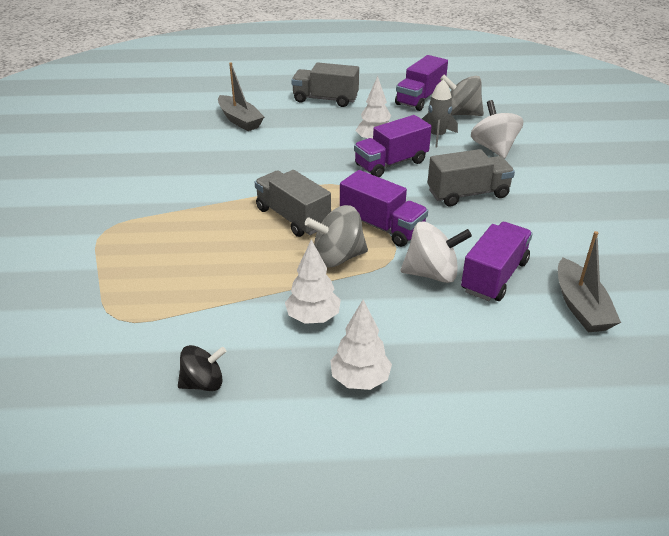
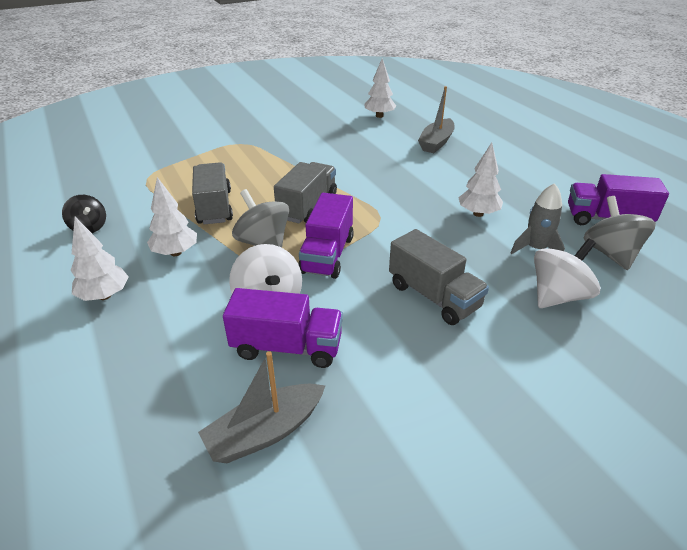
camera: 65 degrees right, 0 degrees up
(147, 130) = (379, 116): none -> white tree
(325, 99) = (526, 168): grey truck -> grey truck (214, 207)
(391, 163) = (445, 233): purple truck -> none

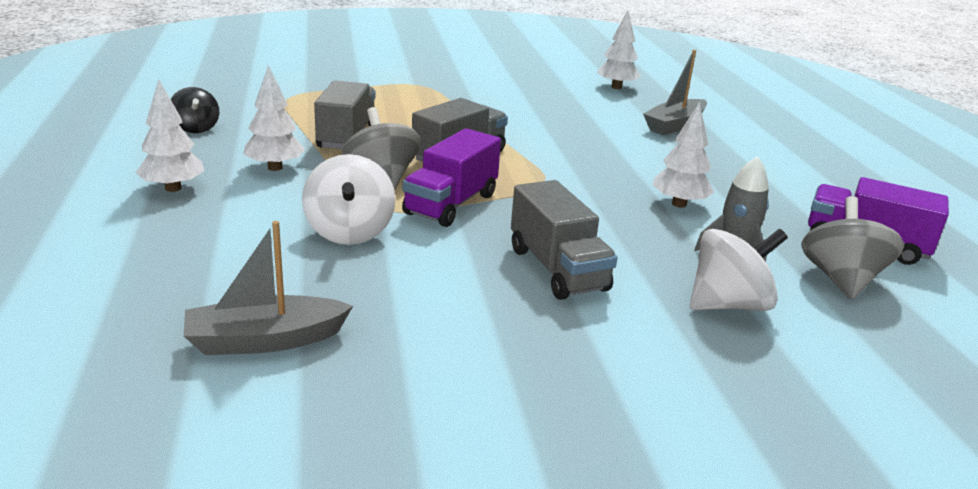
camera: 15 degrees right, 10 degrees down
(287, 347) = (342, 275): purple truck -> none

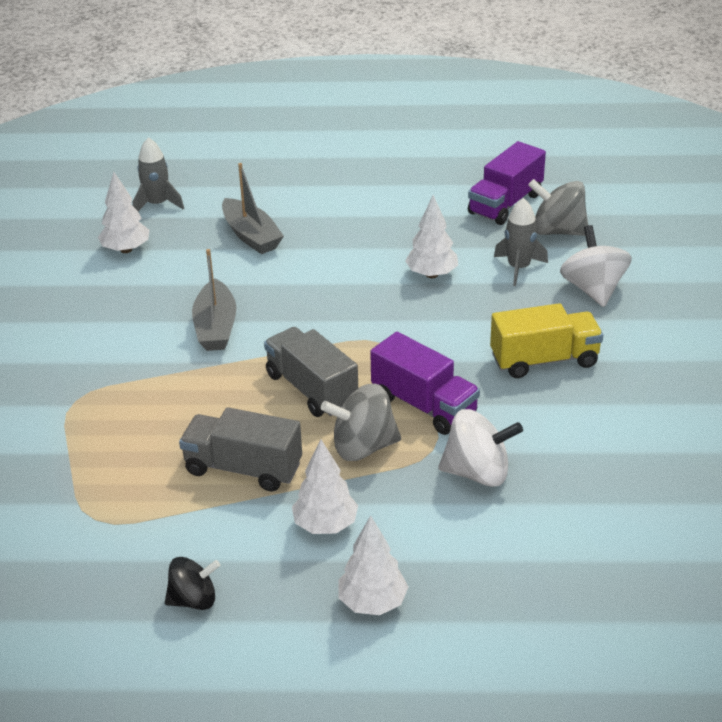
camera: 75 degrees left, 10 degrees up
(265, 340) = (653, 522): grey boat -> grey boat (215, 327)
(557, 269) = (544, 360): grey truck -> yellow truck
(690, 93) = (157, 204): none -> grey rocket

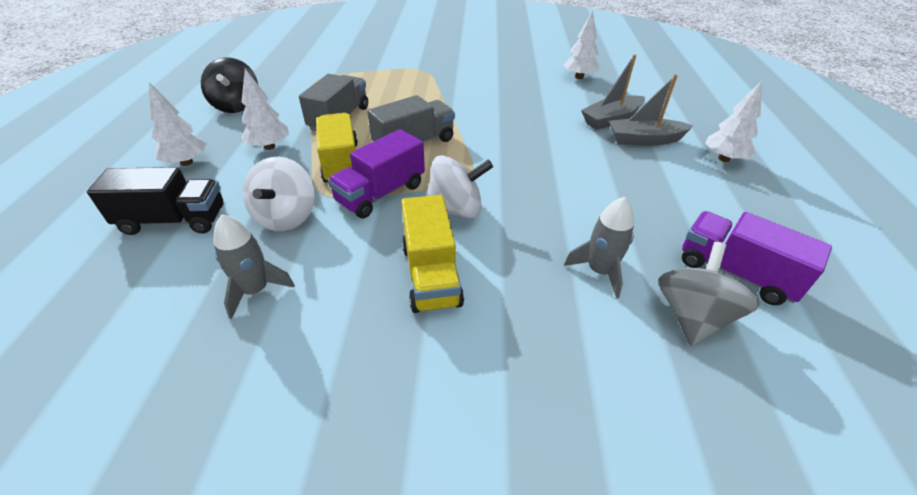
camera: 90 degrees right, 5 degrees up
(157, 204) = (640, 85): grey rocket -> grey rocket (256, 290)
(194, 600) = (237, 105): black spinning top -> black spinning top, size x1.51
(215, 327) = (491, 108): grey boat -> grey boat (644, 140)
(363, 447) = (341, 163): grey spinning top -> yellow truck
(431, 274) = (574, 208): white tree -> white tree (723, 158)
(500, 568) = (173, 220): none -> black truck
(593, 289) = (566, 336): white spinning top -> white spinning top (456, 209)

